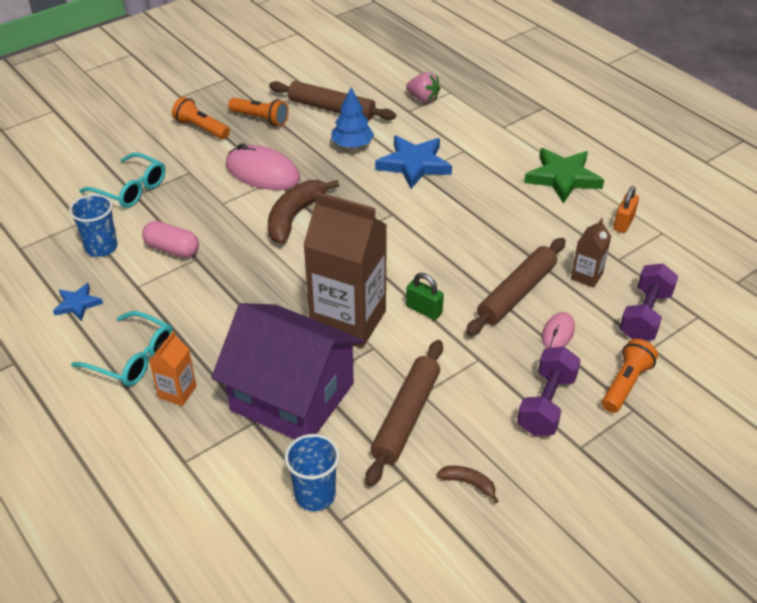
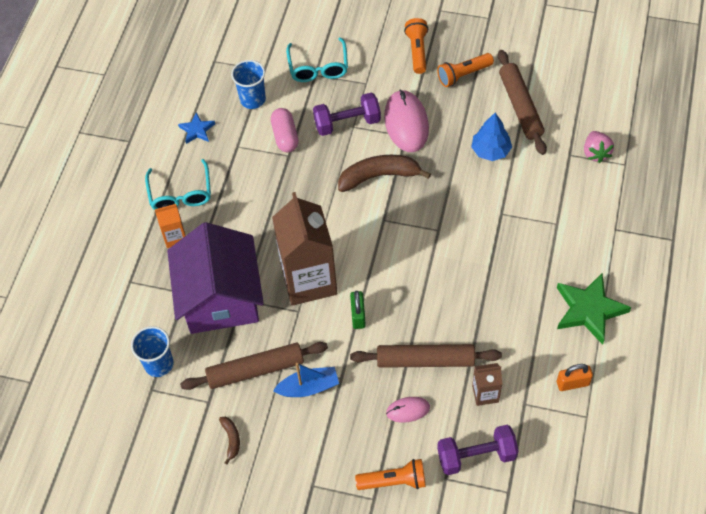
camera: 55 degrees right, 15 degrees up
(260, 119) = (463, 75): orange flashlight -> orange flashlight turned 75 degrees clockwise
(414, 164) = (506, 204): blue star -> none
(466, 388) = (308, 387): none -> blue boat
(546, 404) = (333, 443): purple dumbbell -> purple dumbbell (347, 123)

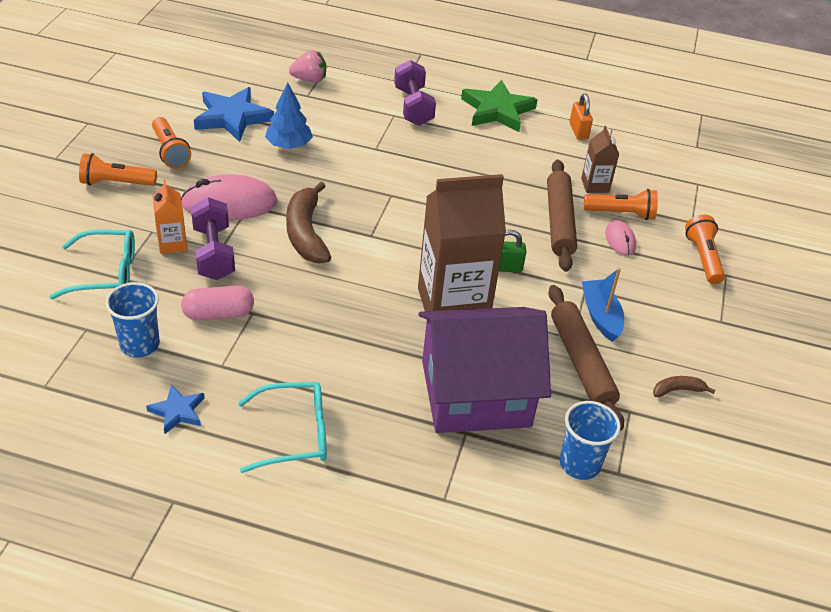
camera: 95 degrees left, 15 degrees down
(175, 237) = (371, 442): orange carton -> orange carton (172, 244)
(446, 414) = (621, 213): none -> orange flashlight
(476, 456) = (664, 199): purple dumbbell -> purple dumbbell (413, 107)
(520, 106) = (232, 117): brown rolling pin -> blue star

